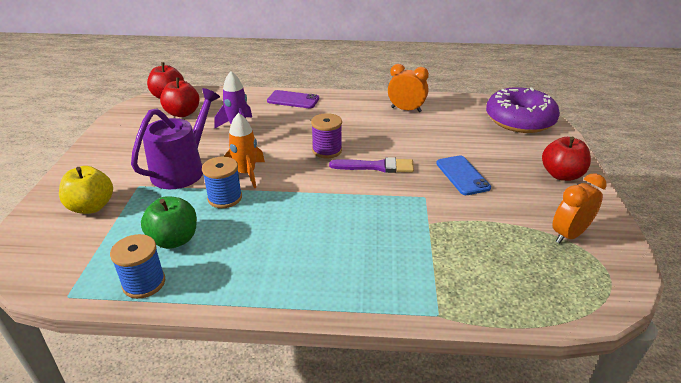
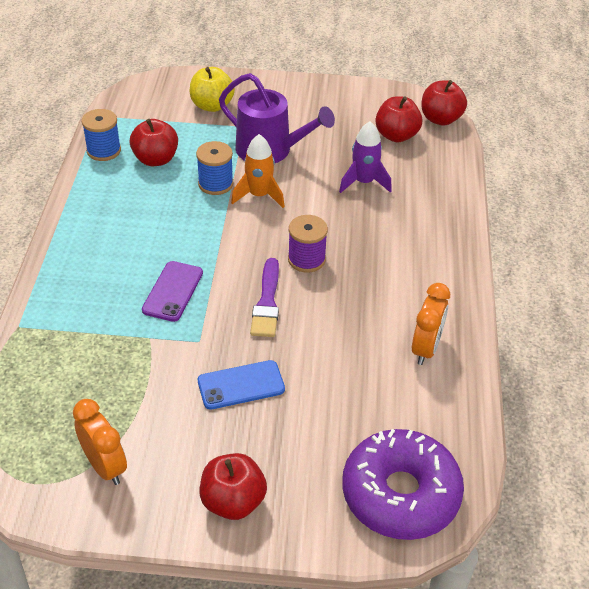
camera: 90 degrees right, 10 degrees up
(174, 240) = (156, 159): green apple -> red apple
(293, 100) = (444, 228): purple phone -> purple phone (172, 291)

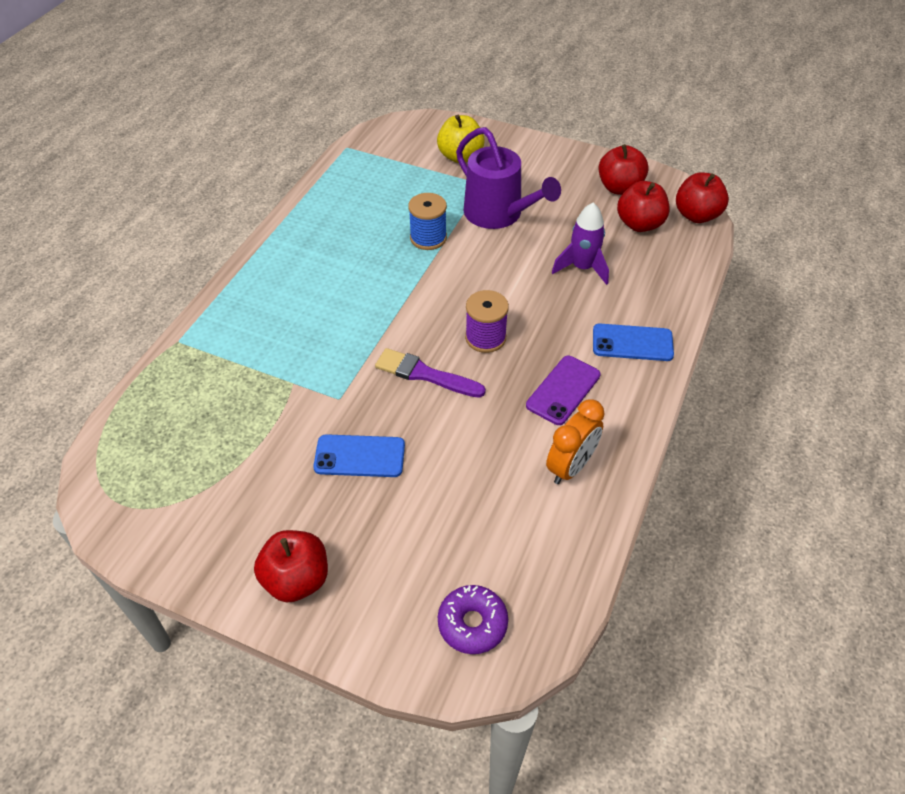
camera: 20 degrees right, 5 degrees up
(104, 150) = (335, 182): blue spool -> none
(105, 466) = (191, 505): orange clock -> none
(156, 159) = (381, 201): red apple -> red apple (619, 188)
(172, 291) = (336, 340): purple phone -> purple phone (563, 390)
(259, 195) = (466, 259): orange rocket -> none
(267, 302) = (425, 374): purple brush -> purple brush turned 90 degrees clockwise
(400, 494) = (472, 623): purple donut -> purple donut, size x0.52
(432, 236) = (632, 343): none -> blue phone

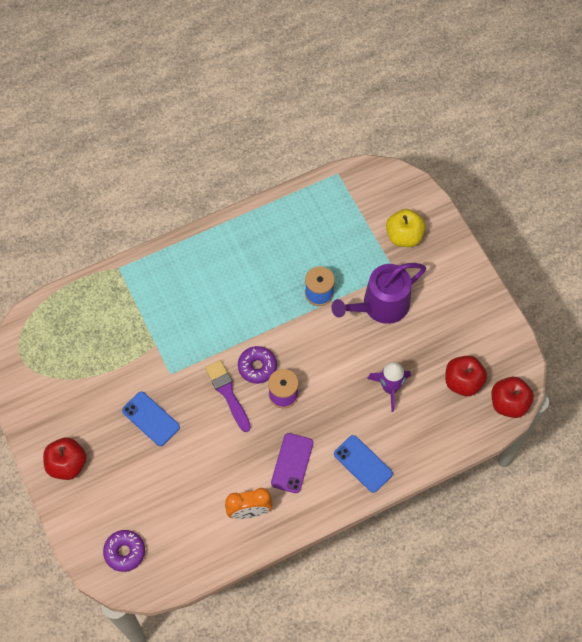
camera: 40 degrees right, 15 degrees up
(431, 332) = (257, 367): none -> purple donut
(498, 214) = (380, 305): purple watering can -> purple watering can turned 60 degrees clockwise
(563, 390) = (292, 463): purple phone -> purple phone turned 60 degrees counterclockwise
(619, 188) = (482, 342): red apple -> none

